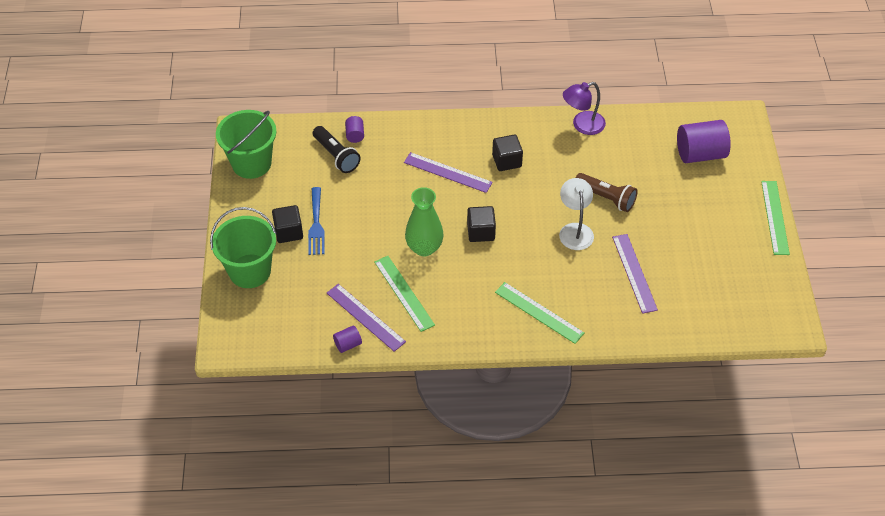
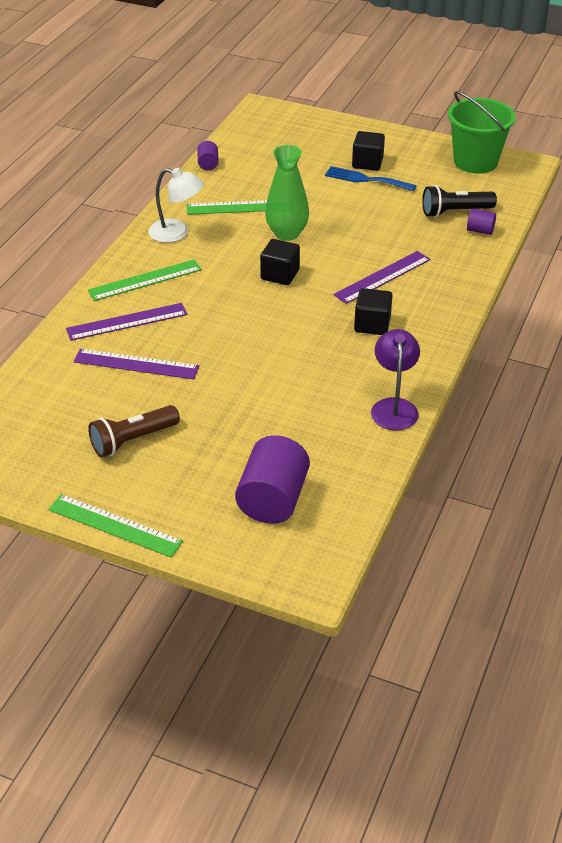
camera: 115 degrees right, 10 degrees down
(250, 271) = (334, 134): green bucket -> none
(365, 317) = (230, 180): purple ruler -> purple ruler (127, 322)
(575, 230) = (231, 341): white lamp -> white lamp (177, 233)
(606, 198) = (260, 383): brown flashlight -> brown flashlight (133, 440)

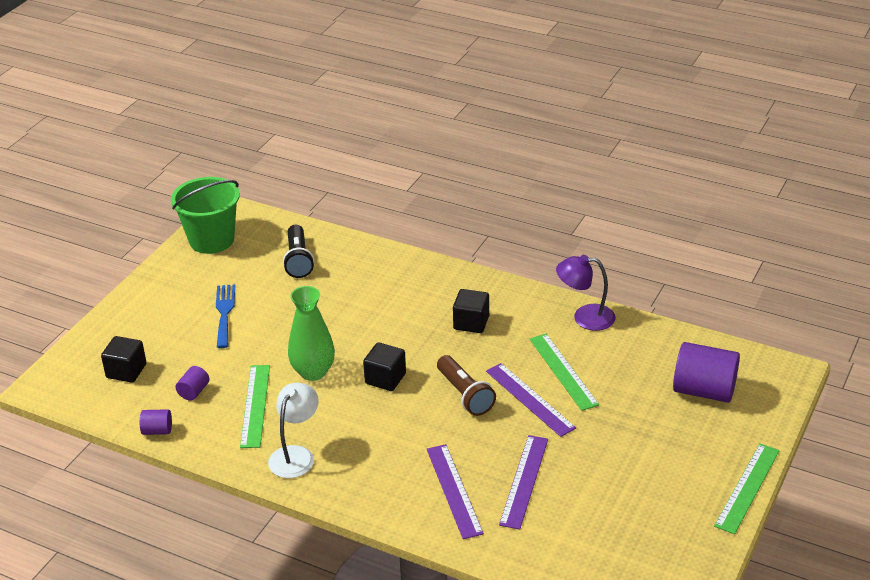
camera: 85 degrees left, 5 degrees down
(133, 440) = (636, 480): brown flashlight -> brown flashlight (465, 394)
(145, 280) = (381, 478): green ruler -> green ruler (563, 371)
(366, 179) = (224, 313): blue fork -> blue fork turned 150 degrees clockwise
(367, 163) = (192, 310): black cube -> black cube (126, 371)
(382, 277) = (398, 312): purple ruler -> purple ruler (530, 399)
(480, 230) = (333, 248): purple cylinder -> purple cylinder (194, 392)

